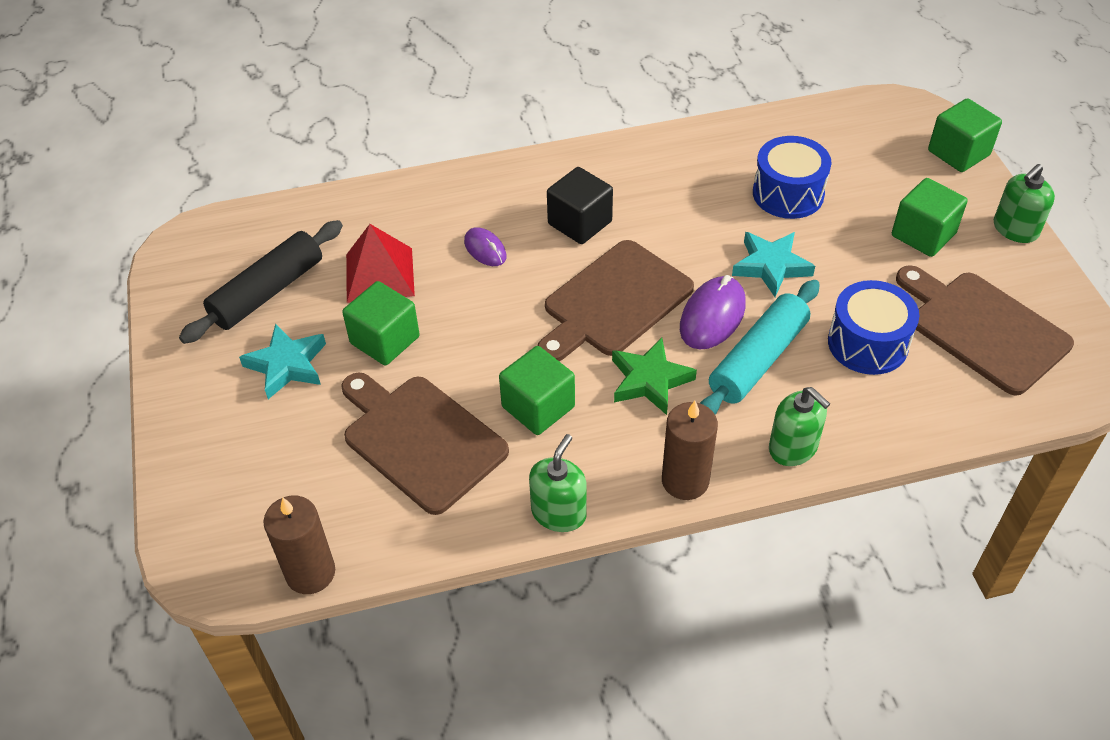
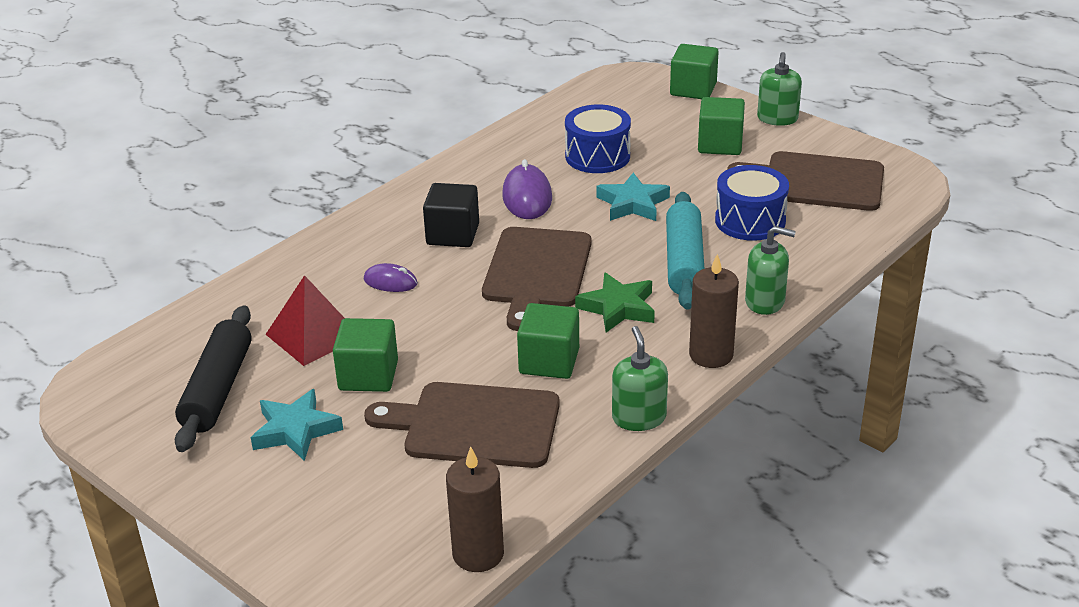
camera: 35 degrees left, 15 degrees down
(712, 316) = (622, 250): purple mouse -> purple mouse (527, 197)

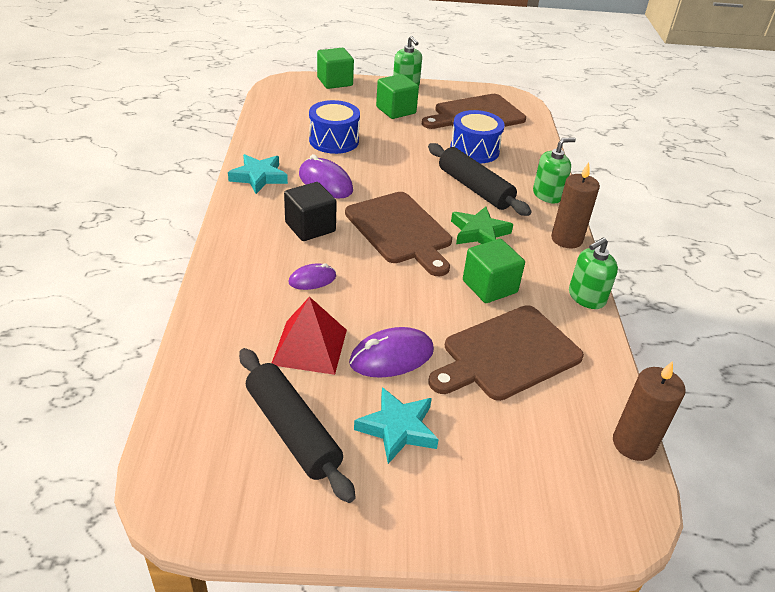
camera: 45 degrees left, 5 degrees up
(368, 375) = (391, 357): green cube -> purple mouse
(632, 203) = (396, 163): turquoise star -> turquoise star (259, 177)
(639, 418) = (586, 297): green soap dispenser -> green soap dispenser turned 75 degrees counterclockwise
(684, 262) = (475, 188): turquoise rolling pin -> black rolling pin

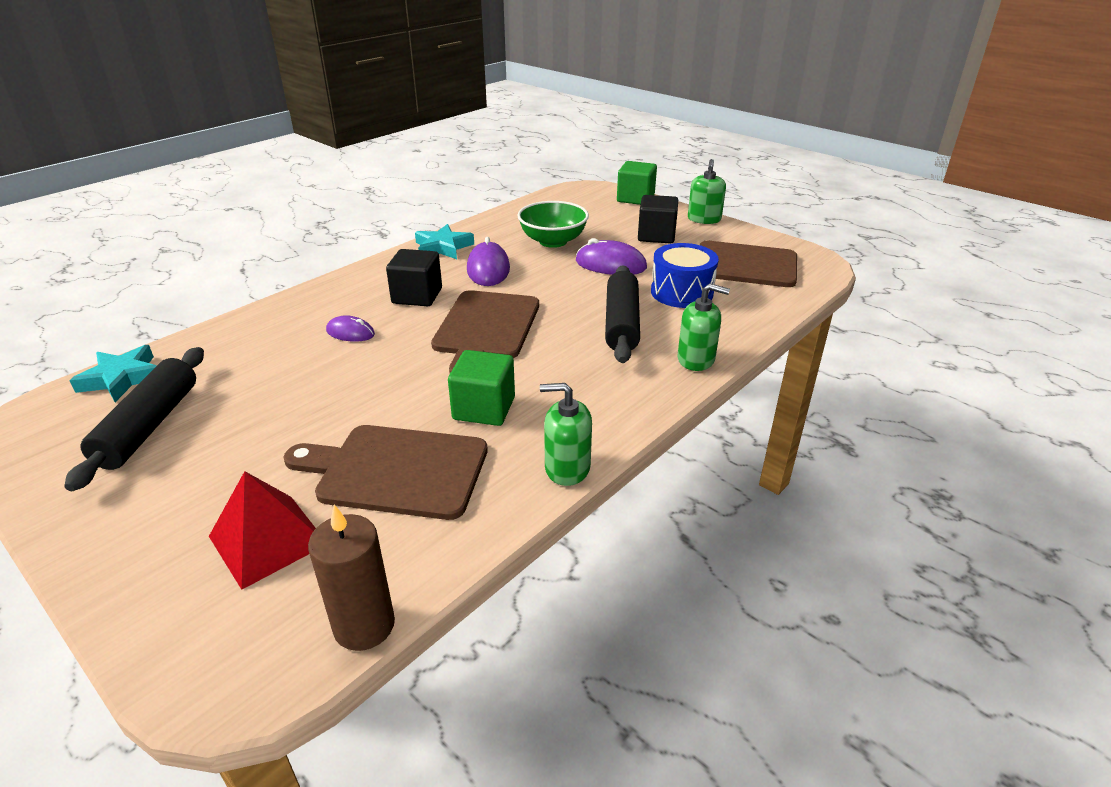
camera: 45 degrees right, 5 degrees down
(309, 346) = (263, 377): red pyramid -> red pyramid (268, 540)
(334, 140) = (553, 241): blue drum -> green bowl
(391, 357) = (303, 417): purple mouse -> purple mouse (610, 265)
(396, 110) = (656, 236): green cube -> black cube
(398, 428) = (210, 470): turquoise star -> turquoise star (122, 378)
(479, 233) = (557, 361): green star -> none
(566, 239) = (643, 407): brown candle -> none

